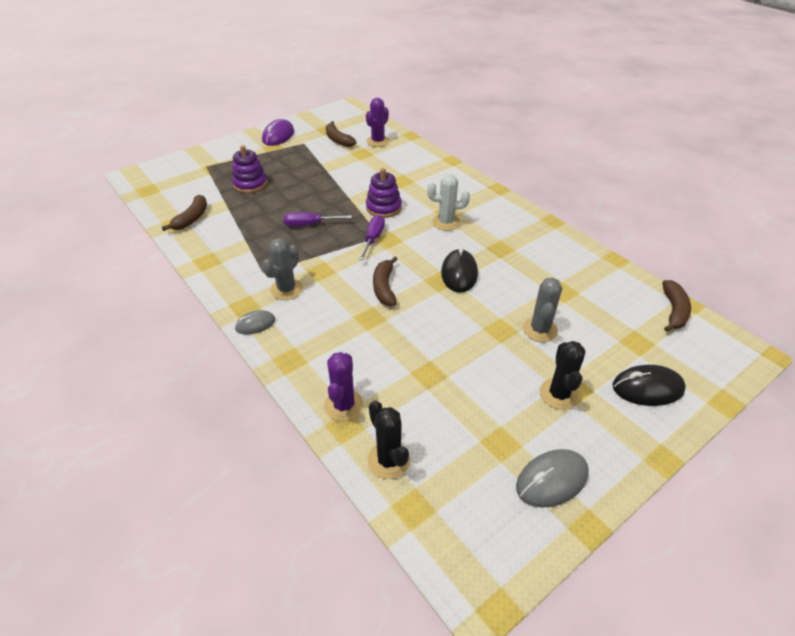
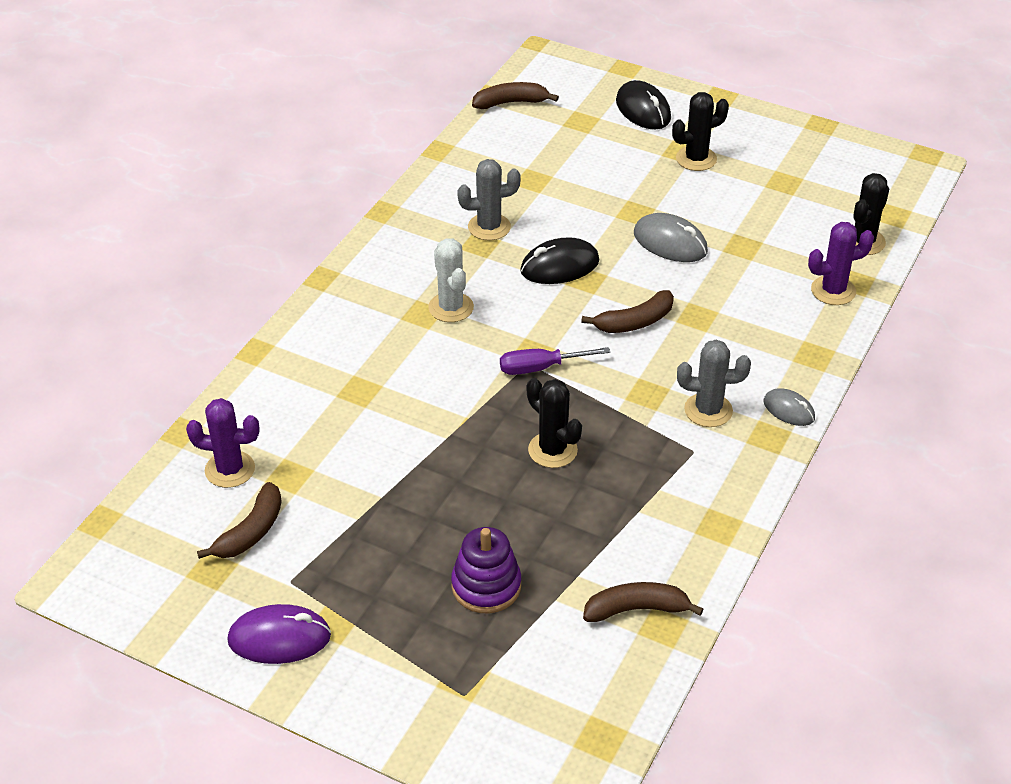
camera: 115 degrees left, 0 degrees up
(310, 224) = (552, 450): purple screwdriver -> black cactus
(383, 208) = (454, 384): purple stacking toy -> none
(539, 330) = (613, 185): grey cactus -> grey cactus (489, 227)
(551, 480) = (795, 148): grey mouse -> grey mouse (670, 243)

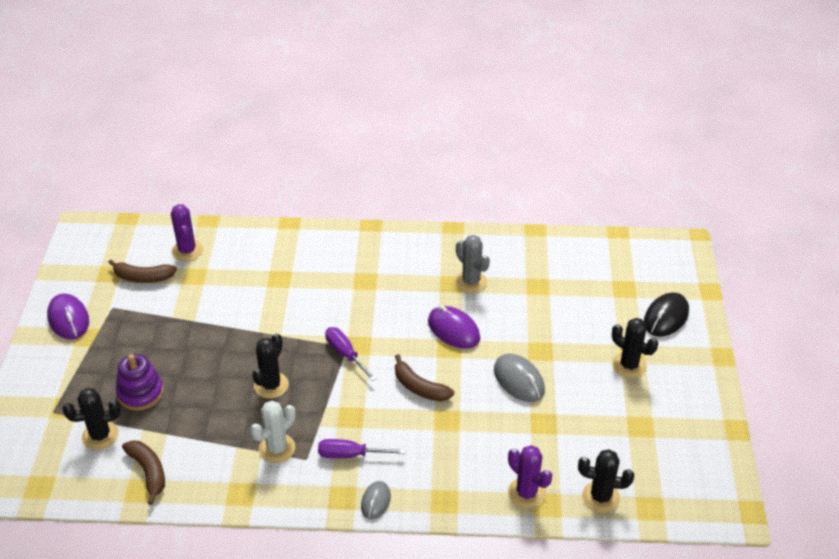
camera: 65 degrees right, 0 degrees up
(451, 307) = (378, 292): white cactus -> white cactus (277, 448)
(511, 102) = (616, 246): brown banana -> none
(542, 648) = (100, 435): none -> black cactus
(559, 266) = (453, 330): black mouse -> purple mouse
(670, 243) = (518, 380): grey mouse -> grey mouse turned 45 degrees counterclockwise
(708, 410) = (351, 455): grey cactus -> purple screwdriver

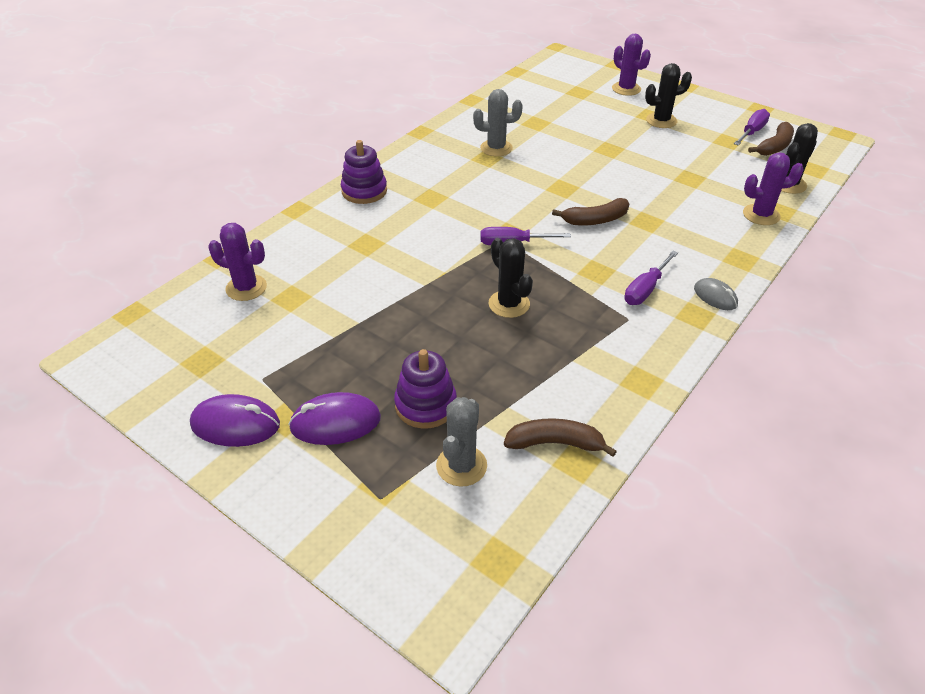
camera: 55 degrees left, 0 degrees up
(100, 435) = (461, 466): black cactus -> grey cactus
(143, 277) = (245, 336): brown banana -> brown banana (774, 146)
(277, 448) = (599, 332): white cactus -> none
(341, 242) = (364, 191): none -> purple stacking toy
(453, 330) = (543, 177): purple mouse -> purple mouse (335, 423)
(518, 380) = (633, 170): grey mouse -> none
(666, 317) = (626, 89): black mouse -> purple cactus
(676, 438) = (751, 132): none -> purple screwdriver

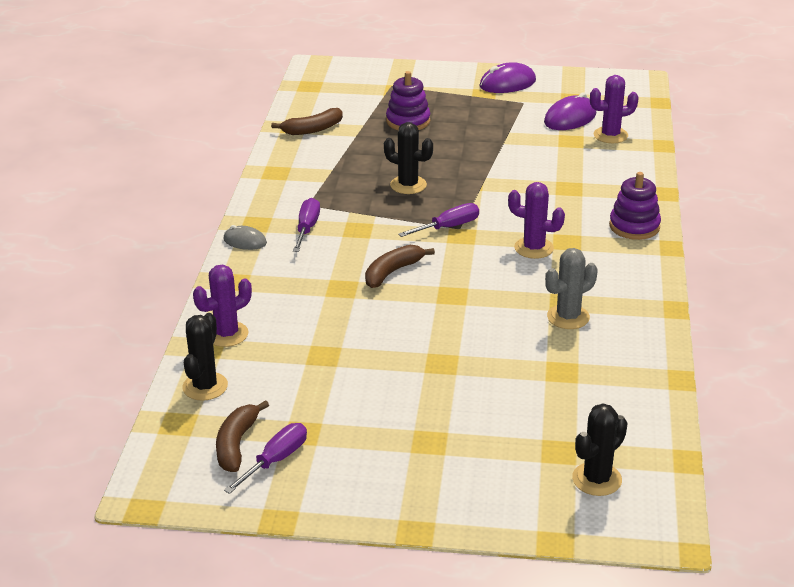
camera: 150 degrees right, 10 degrees down
(335, 423) = (452, 100): purple mouse -> purple mouse (570, 118)
(461, 466) = (359, 106): grey cactus -> none
(626, 89) = (498, 484): purple cactus -> purple cactus (534, 248)
(661, 121) = (408, 436): black cactus -> black cactus (597, 479)
(751, 132) = (275, 460): purple screwdriver -> purple screwdriver turned 150 degrees counterclockwise

